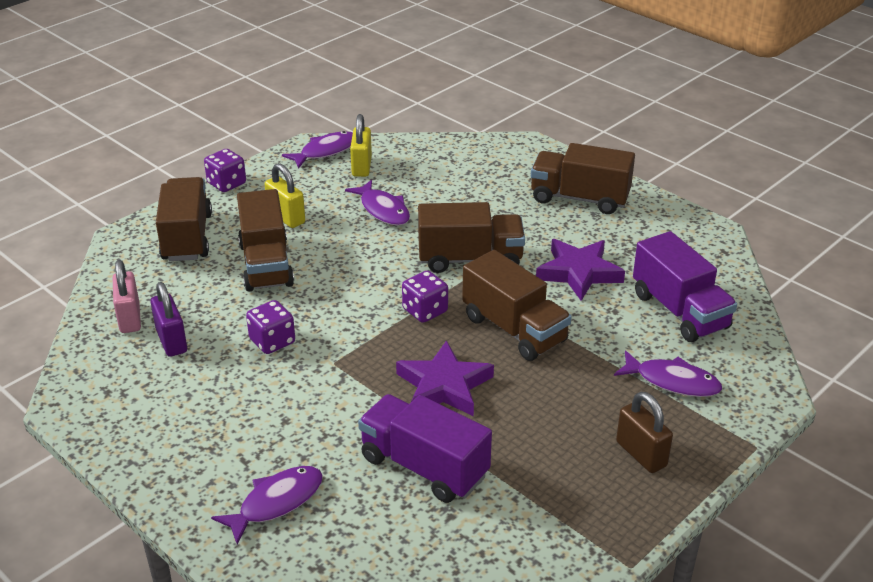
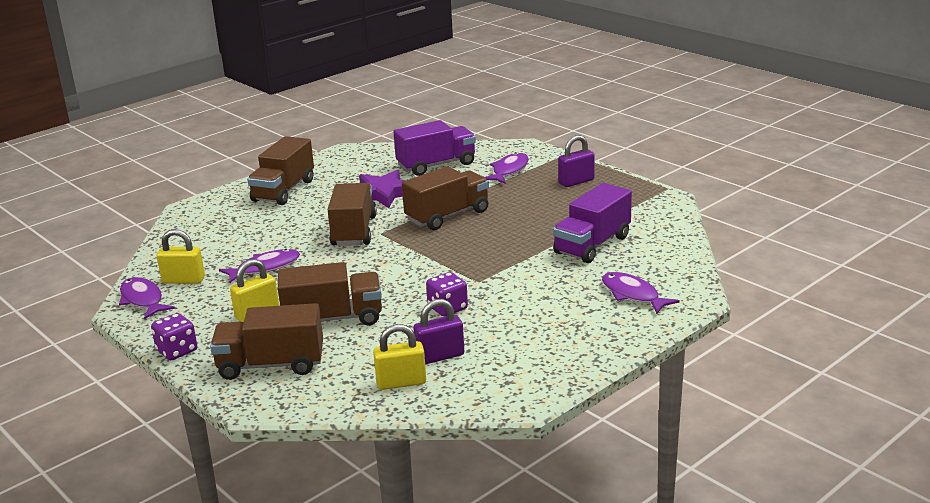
camera: 85 degrees left, 10 degrees down
(130, 318) = (401, 383): pink padlock -> yellow padlock
(425, 311) = (418, 247): purple dice -> none
(444, 386) = (509, 239): purple star -> none
(641, 454) = (576, 182): brown padlock -> purple padlock

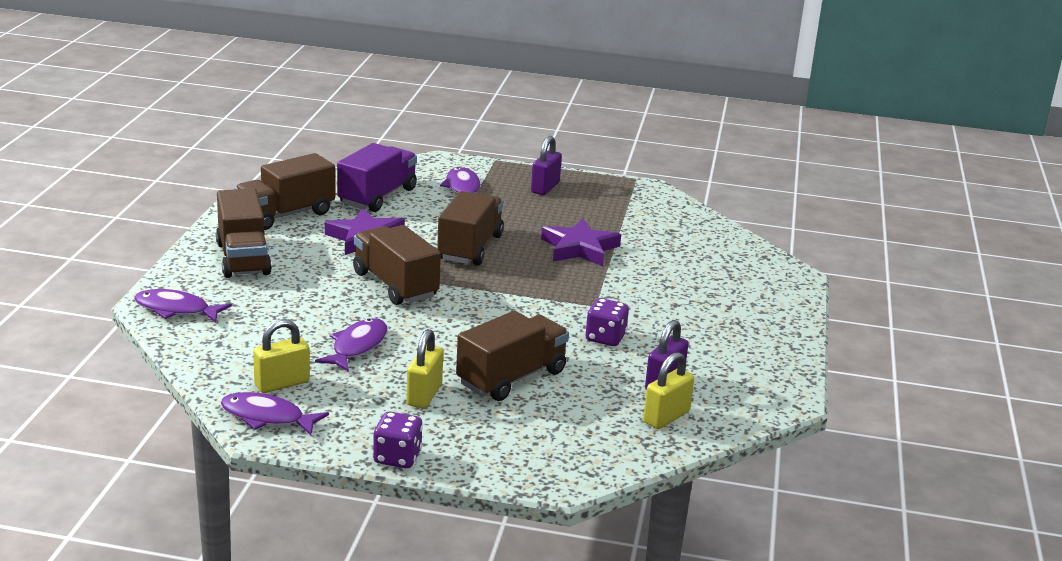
camera: 40 degrees left, 0 degrees up
(271, 365) = (519, 440): brown truck -> brown truck (286, 214)
(532, 234) = (579, 248): none -> purple star
(592, 245) = (646, 246): purple truck -> none
(633, 295) = (743, 283): purple fish -> purple fish (176, 310)

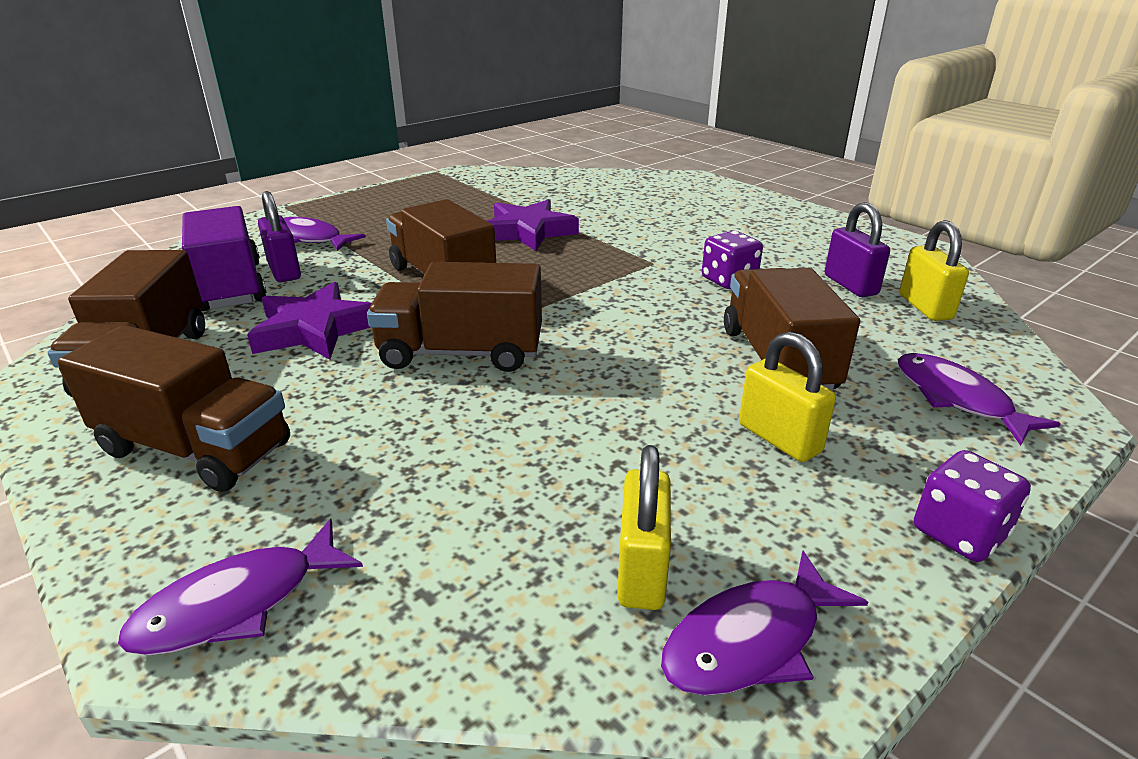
camera: 50 degrees left, 5 degrees up
(357, 346) = (592, 444): purple fish -> purple fish (957, 399)
(545, 188) = (384, 206): purple padlock -> purple padlock (284, 271)

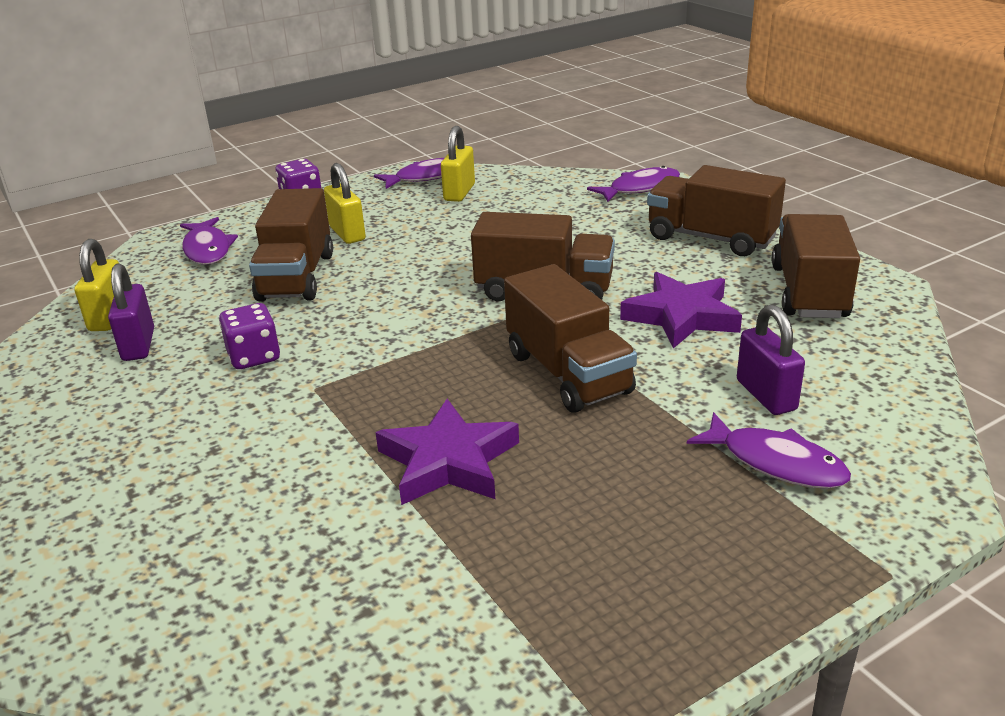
camera: 170 degrees left, 0 degrees up
(231, 286) = (811, 373): purple truck -> none

